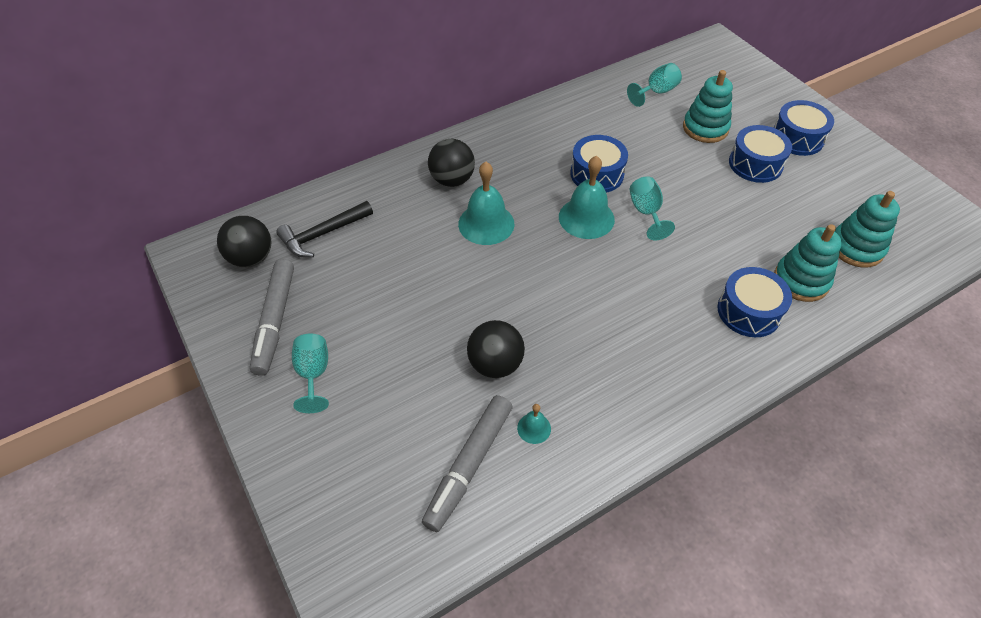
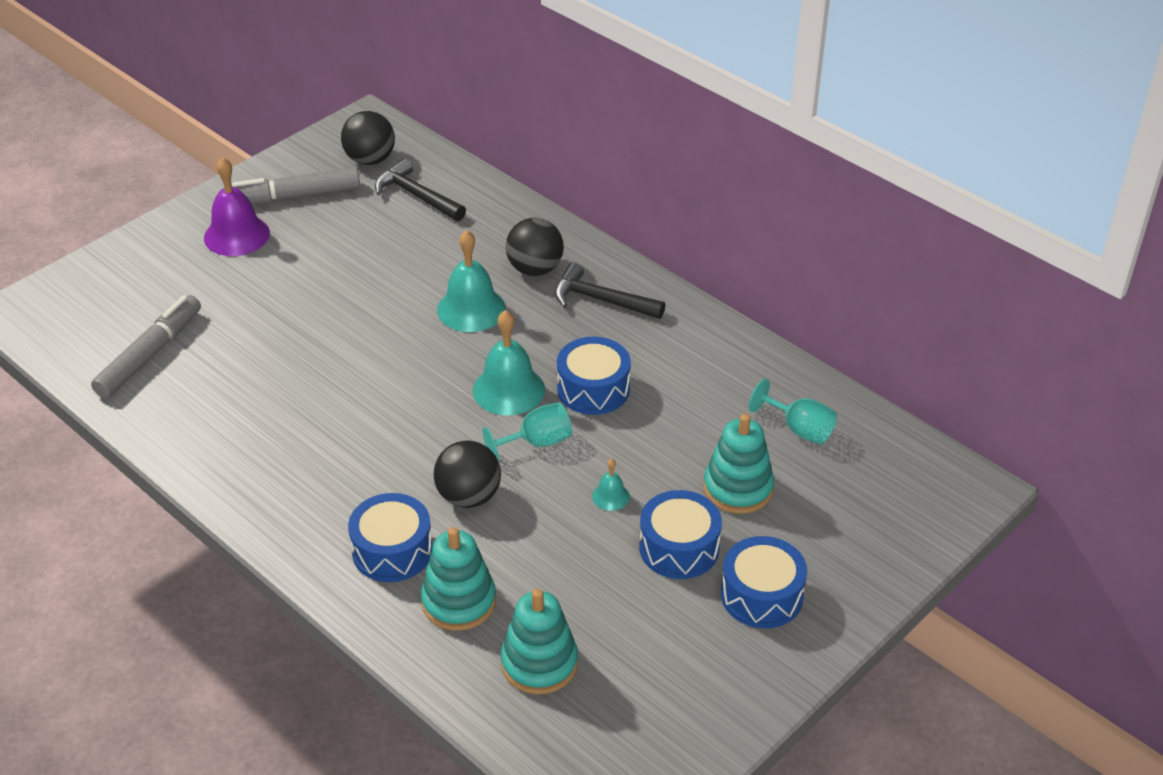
camera: 75 degrees right, 10 degrees down
(313, 374) = (236, 235): turquoise goblet -> purple bell
(469, 465) = (150, 354): grey marker -> grey marker turned 105 degrees clockwise
(495, 364) = (270, 351): black ball -> black ball (468, 497)
(501, 152) = (601, 300): none -> black hammer
(534, 428) = (197, 391): turquoise bell -> turquoise bell (610, 496)

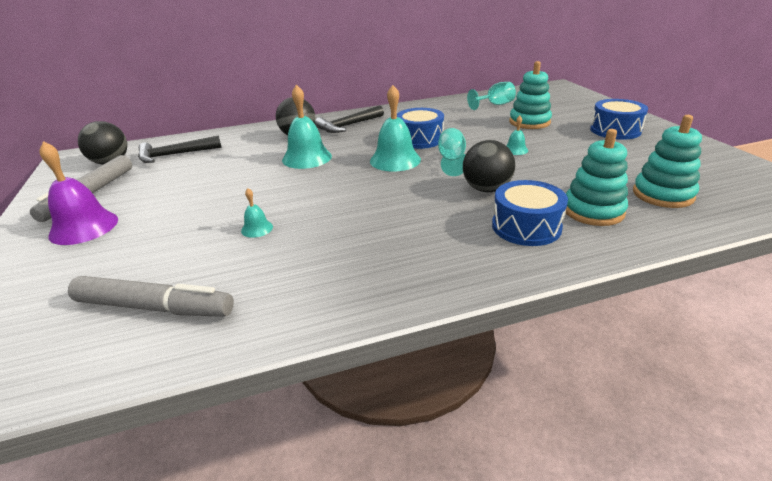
camera: 60 degrees left, 10 degrees down
(150, 354) = (154, 307): grey marker -> grey marker turned 135 degrees clockwise
(290, 351) = (257, 228): none -> turquoise bell
(679, 548) = (569, 141): blue drum -> none

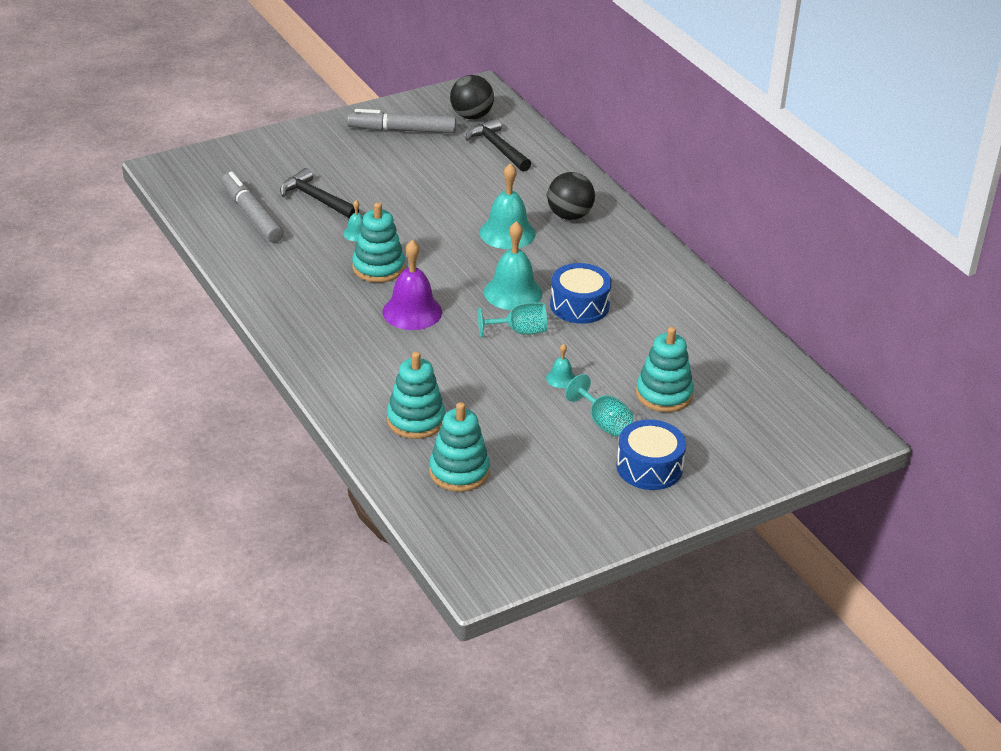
camera: 75 degrees right, 5 degrees up
(84, 227) = (347, 148): purple bell -> purple bell (412, 312)
(154, 307) = (252, 215): grey marker -> grey marker turned 150 degrees clockwise
(329, 219) = (378, 267): none -> turquoise stacking toy
(348, 126) = (612, 247): black hammer -> black hammer (316, 199)
(486, 189) = (452, 355): black ball -> none
(495, 105) = (732, 366): turquoise goblet -> turquoise goblet (603, 422)
(526, 227) = (380, 377): blue drum -> none

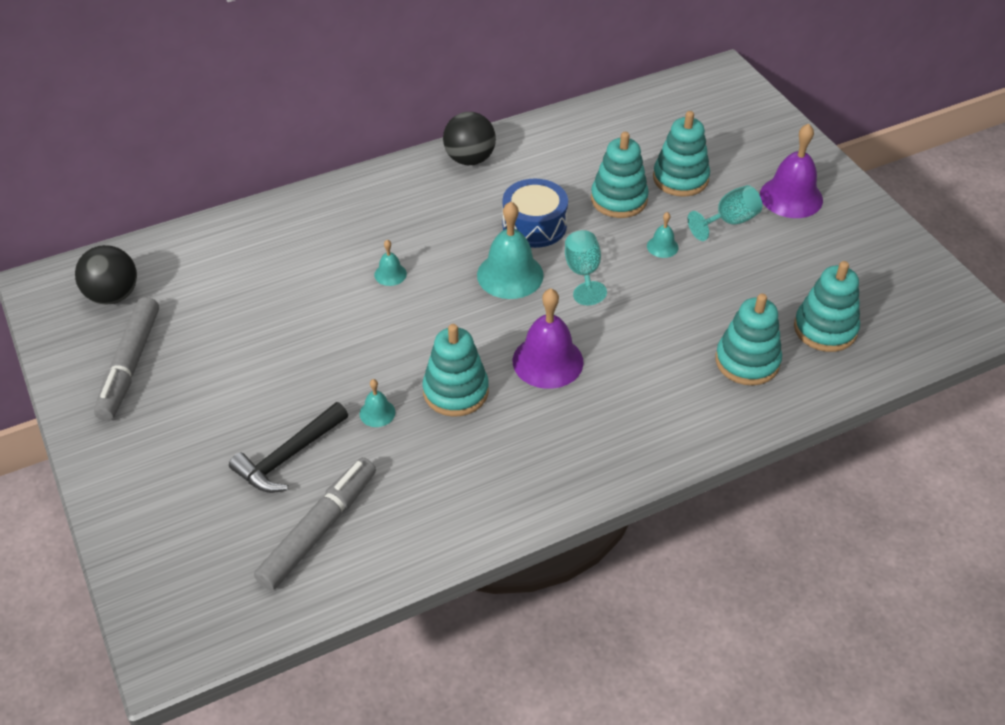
camera: 85 degrees left, 10 degrees up
(252, 215) = (319, 529): grey marker -> grey marker turned 150 degrees clockwise
(497, 148) = (198, 274): black hammer -> none
(507, 233) = (390, 274): turquoise bell -> turquoise bell, size x0.49
(569, 216) = (360, 222): black ball -> black ball (469, 159)
(624, 354) = (619, 199): none -> turquoise stacking toy
(649, 467) = (791, 197): blue drum -> purple bell

